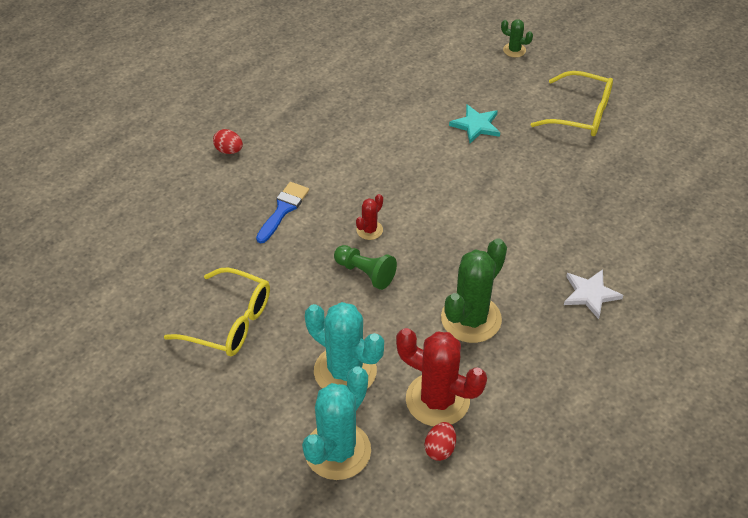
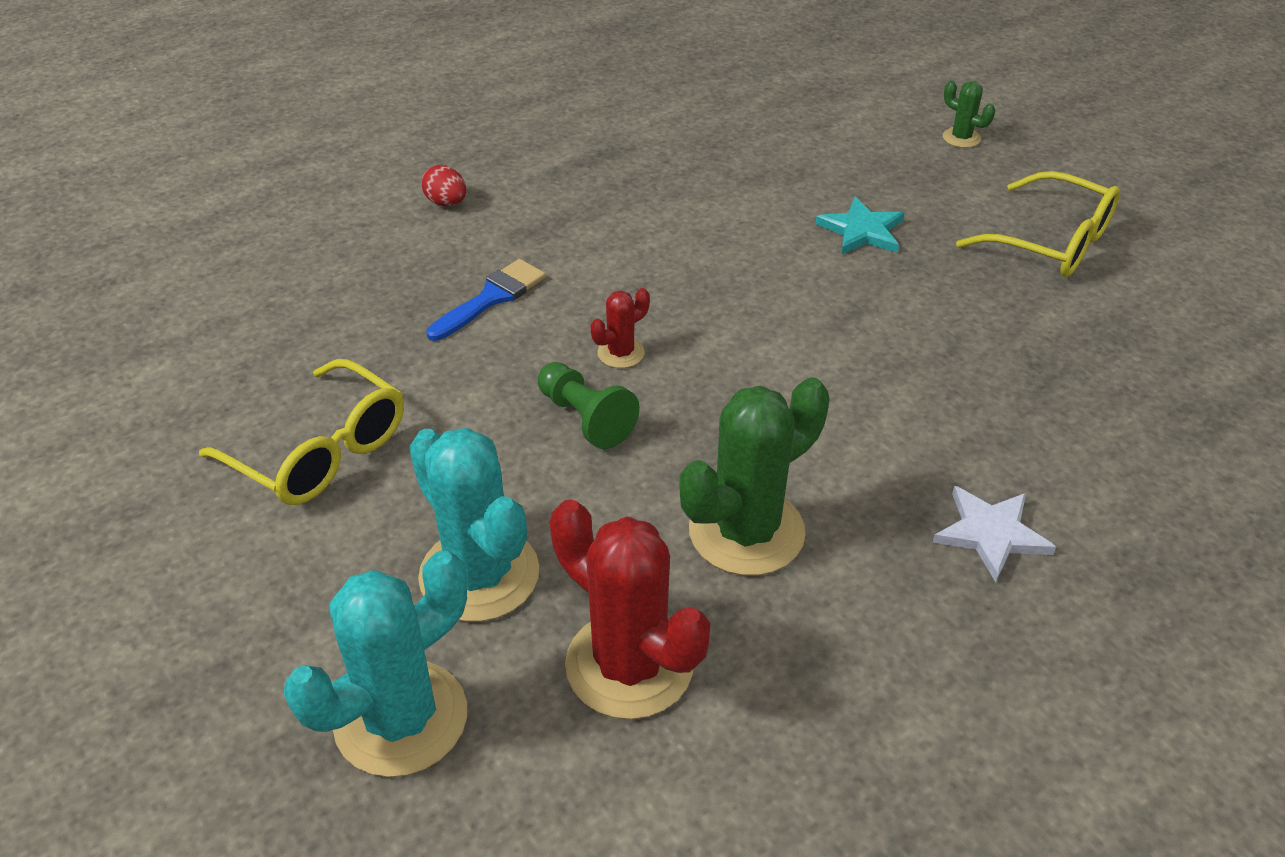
camera: 15 degrees right, 5 degrees down
(440, 449) = (598, 762): red egg -> none

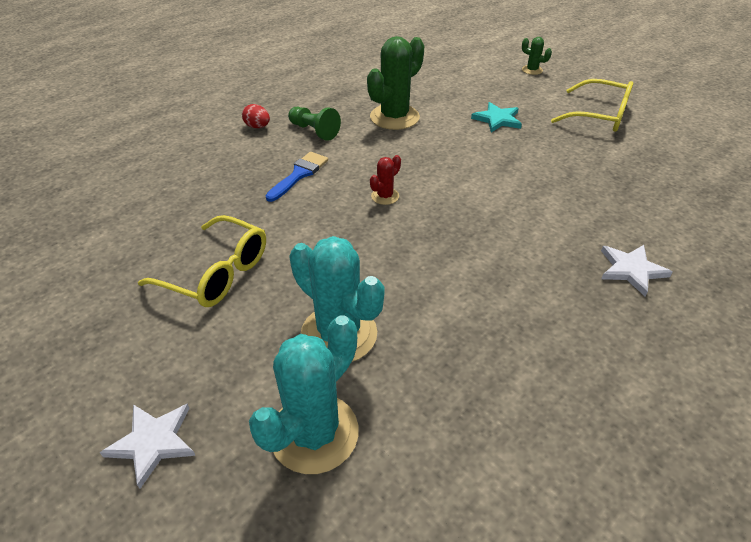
camera: 10 degrees left, 0 degrees up
(172, 695) = (153, 442): none -> white star
(585, 418) = (376, 234): green pawn -> green pawn (314, 131)
(629, 665) = (450, 376): red cactus -> none
(746, 531) = (492, 287): green cactus -> green cactus (394, 117)

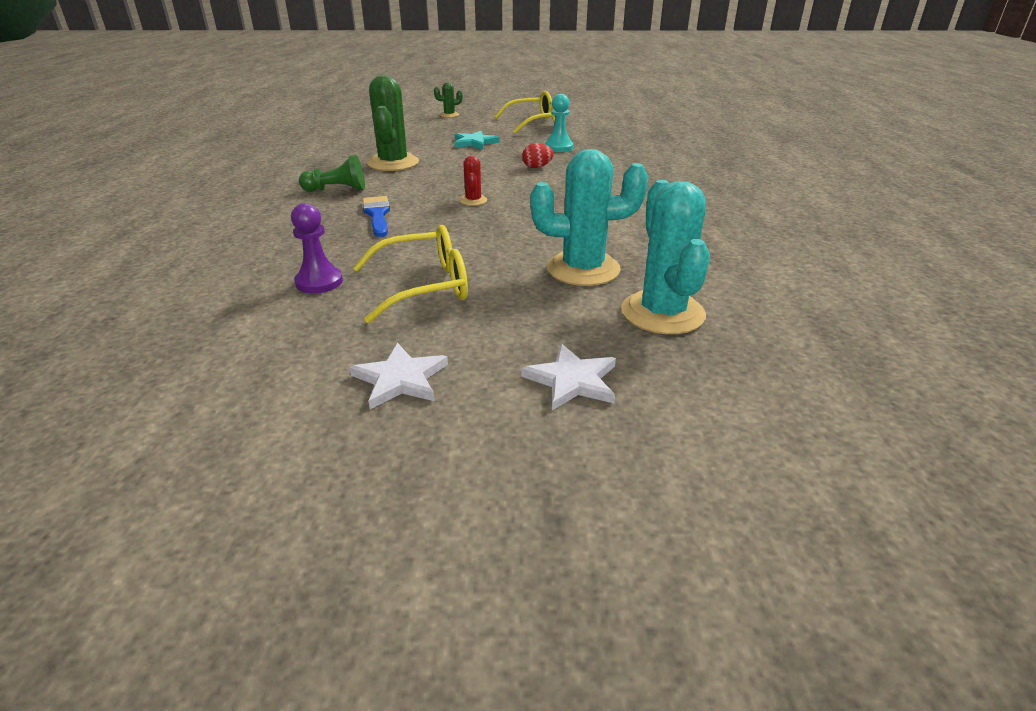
camera: 45 degrees left, 10 degrees down
(174, 225) = (319, 282): none -> purple pawn
(257, 127) = (273, 204): red egg -> red egg (537, 167)
(566, 162) = (559, 147): none -> turquoise pawn
(631, 270) = (680, 175): white star -> white star (400, 379)

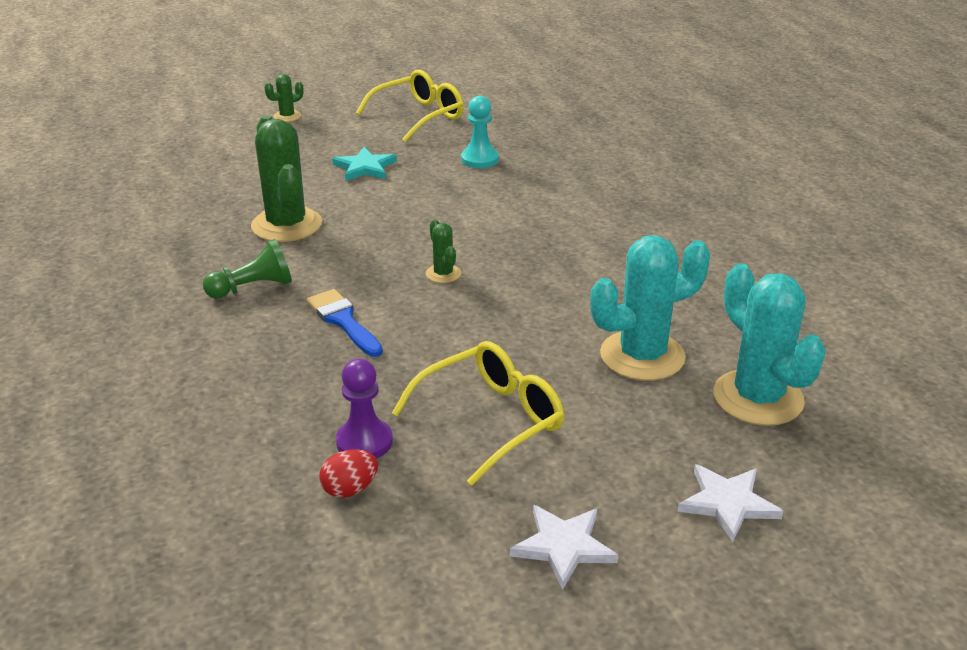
camera: 20 degrees left, 0 degrees up
(473, 200) = (443, 274): red cactus -> green cactus
(537, 167) = (478, 200): red egg -> red egg (350, 489)

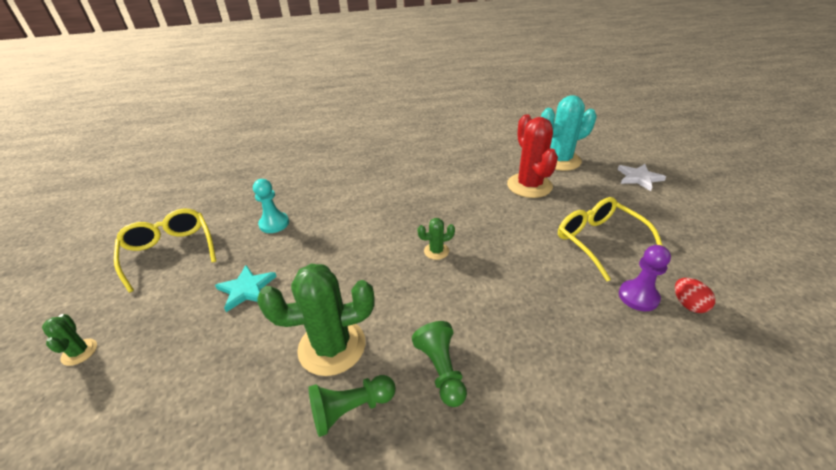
camera: 80 degrees left, 5 degrees up
(215, 244) = (351, 409): none -> green pawn
(343, 321) = (496, 306): blue brush -> none
(563, 546) = (693, 225): white star -> none
(642, 356) = (529, 185): turquoise cactus -> red cactus

